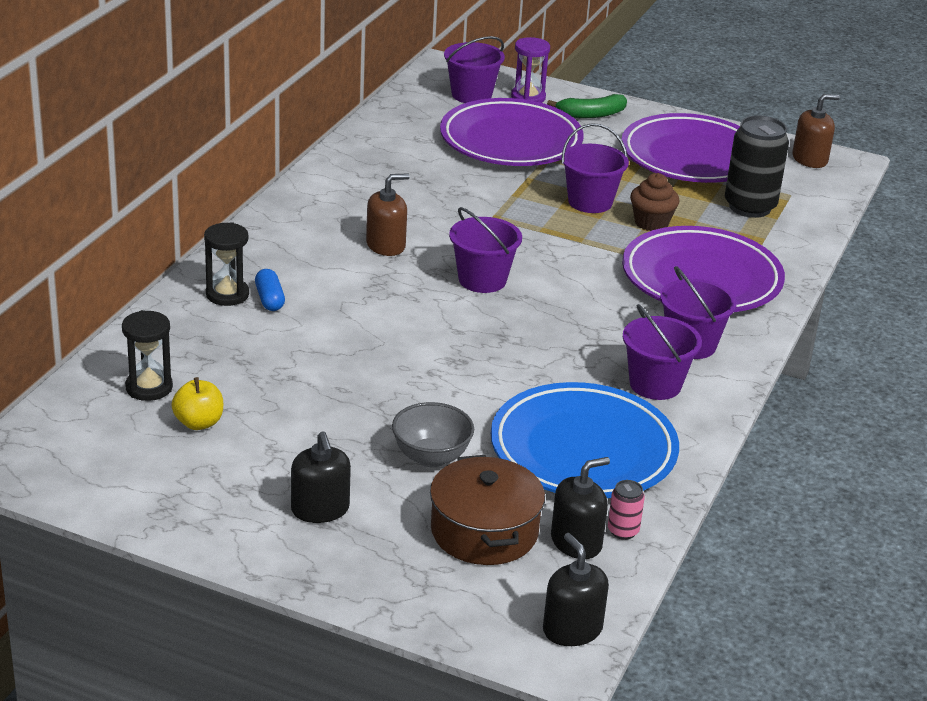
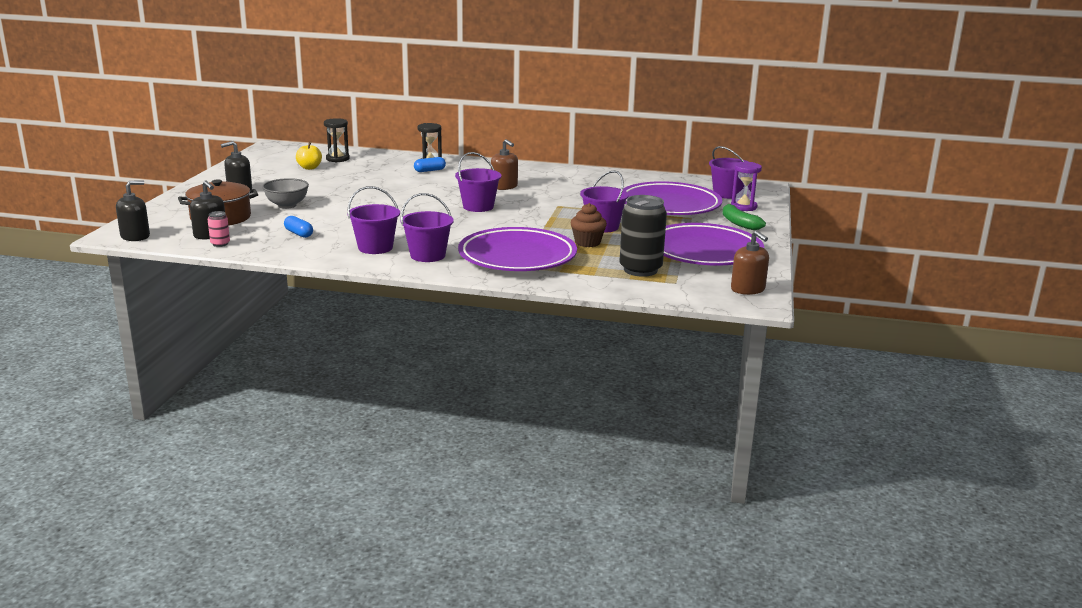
camera: 80 degrees right, 10 degrees down
(583, 450) = (299, 234): blue plate -> blue capsule

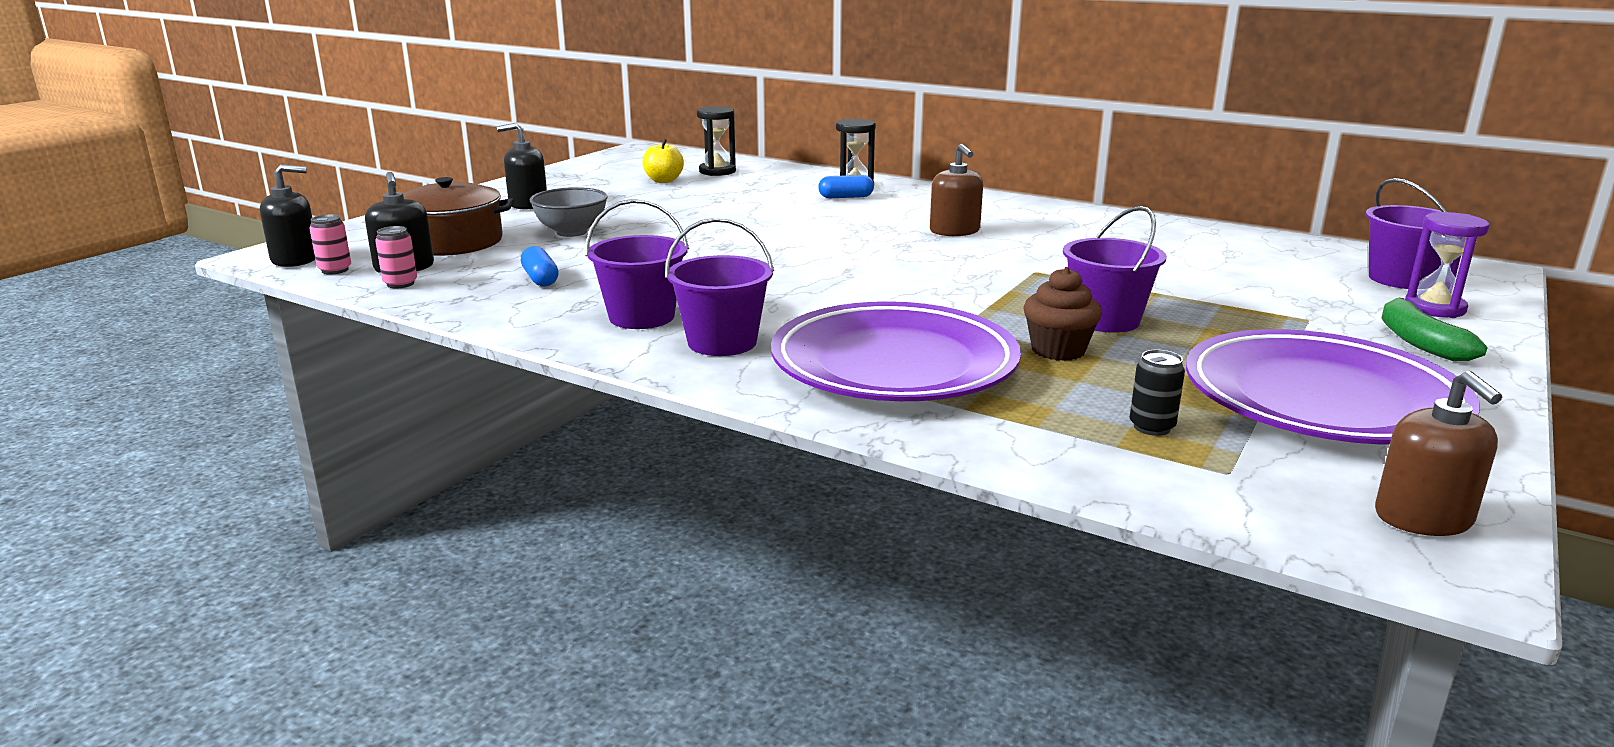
camera: 20 degrees right, 0 degrees up
(169, 240) = (335, 270): none -> pink can
(478, 207) = (884, 261): purple bucket -> none
(640, 270) = (1152, 427): black can -> black can, size x0.46
(669, 205) = (1266, 291): purple plate -> none

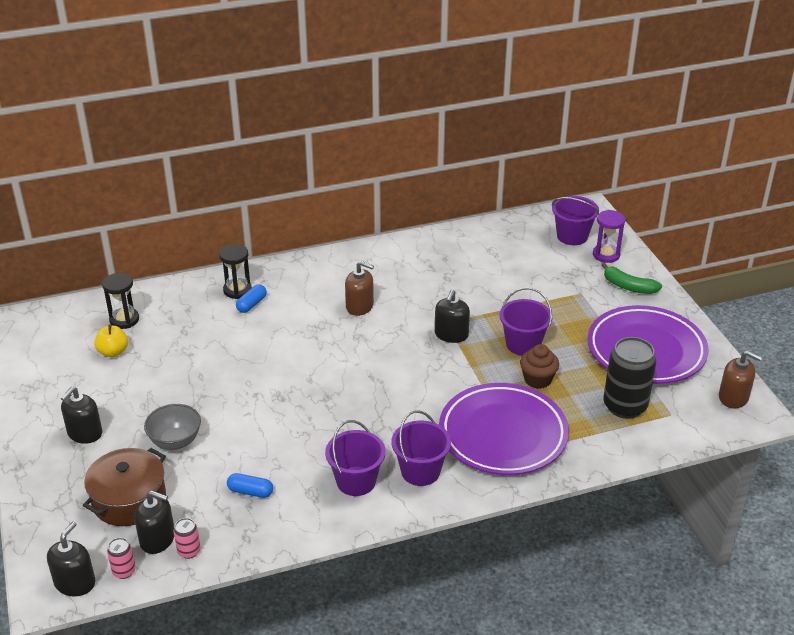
camera: 50 degrees left, 15 degrees up
(1019, 280) = (451, 334): none -> black soap dispenser
(1152, 427) = (625, 406): black can -> black can, size x2.19

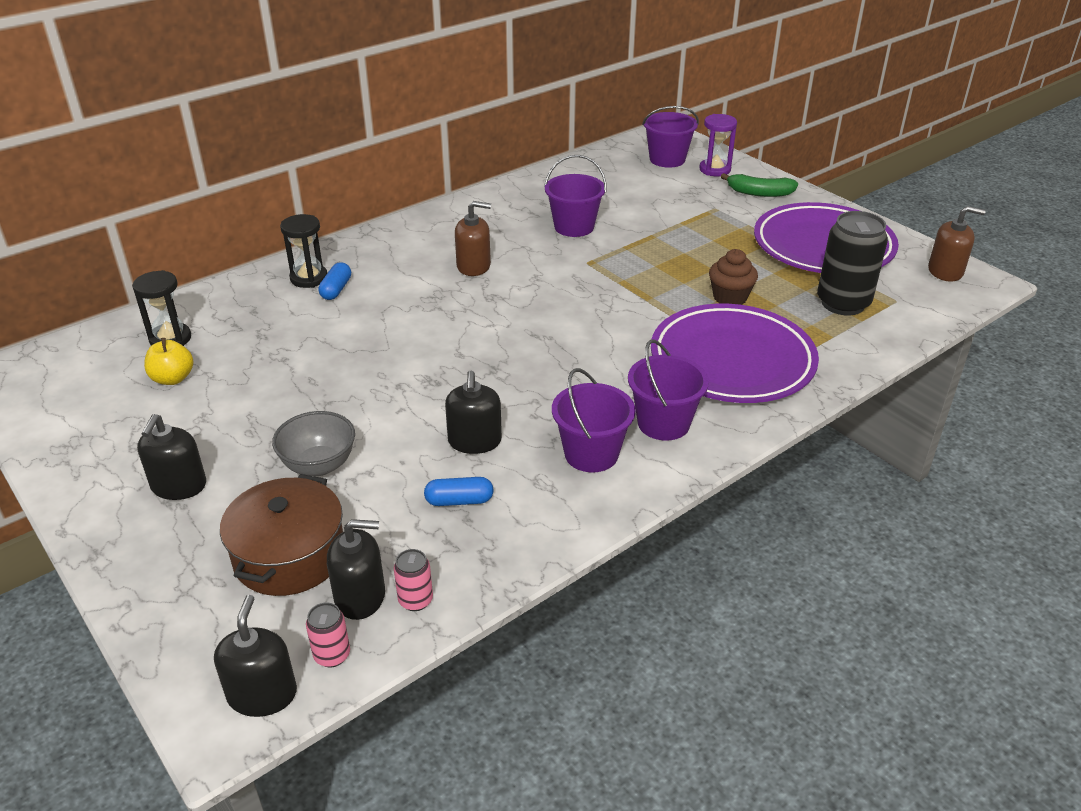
camera: 20 degrees left, 0 degrees up
(451, 334) = (601, 273): black soap dispenser -> black soap dispenser (474, 441)
(523, 344) = (688, 267): purple bucket -> purple bucket (574, 227)

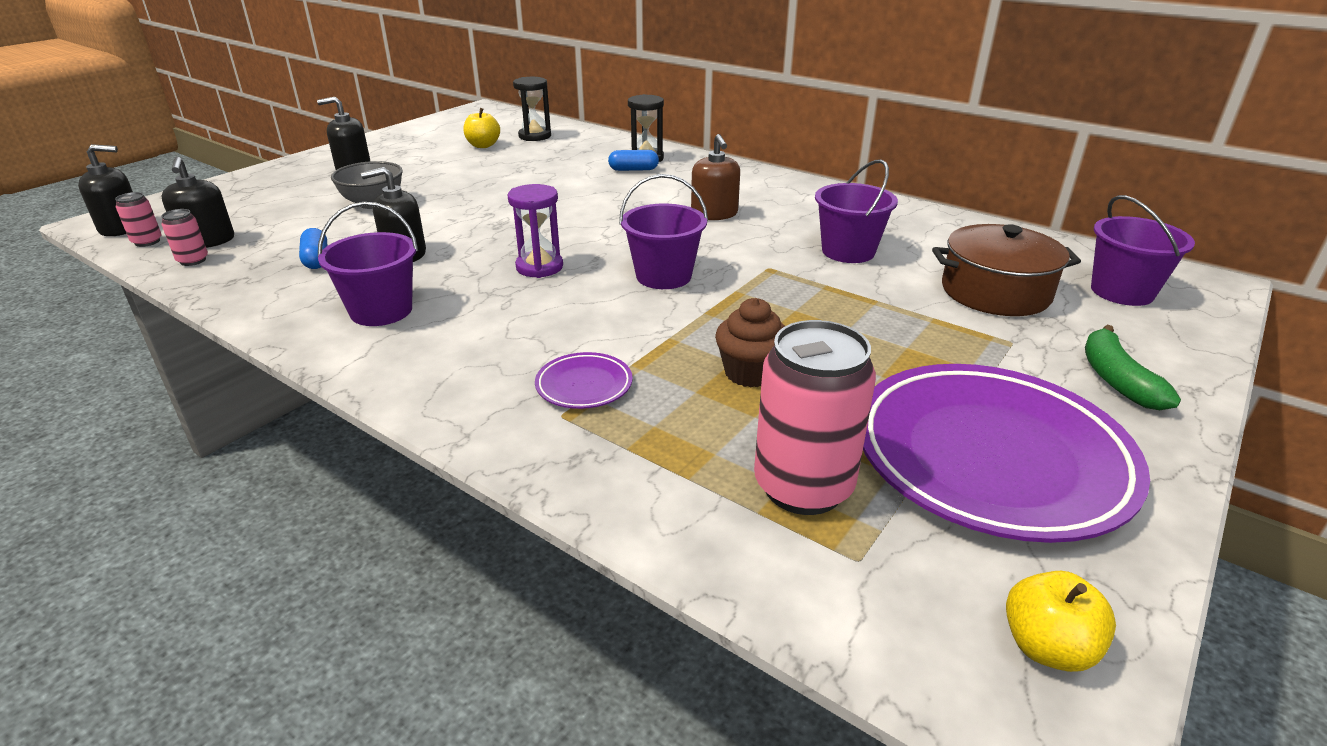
camera: 75 degrees right, 5 degrees down
(289, 555) = (265, 212): brown pot -> brown pot (995, 292)
(663, 423) = (438, 347): purple bucket -> purple bucket (663, 276)
(715, 169) = (1145, 332): purple hourglass -> purple hourglass (539, 267)
(732, 361) = (584, 385): purple plate -> purple plate, size x0.41
(843, 303) = (803, 487): black can -> pink can
(945, 271) = (1047, 647): brown soap dispenser -> yellow apple

